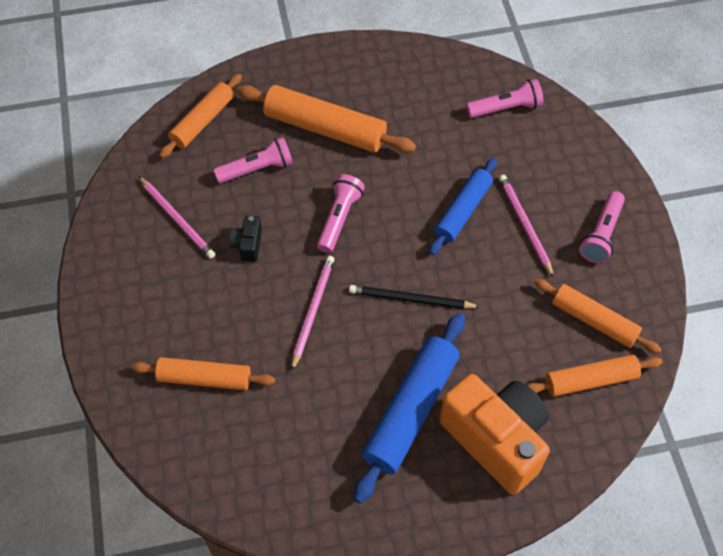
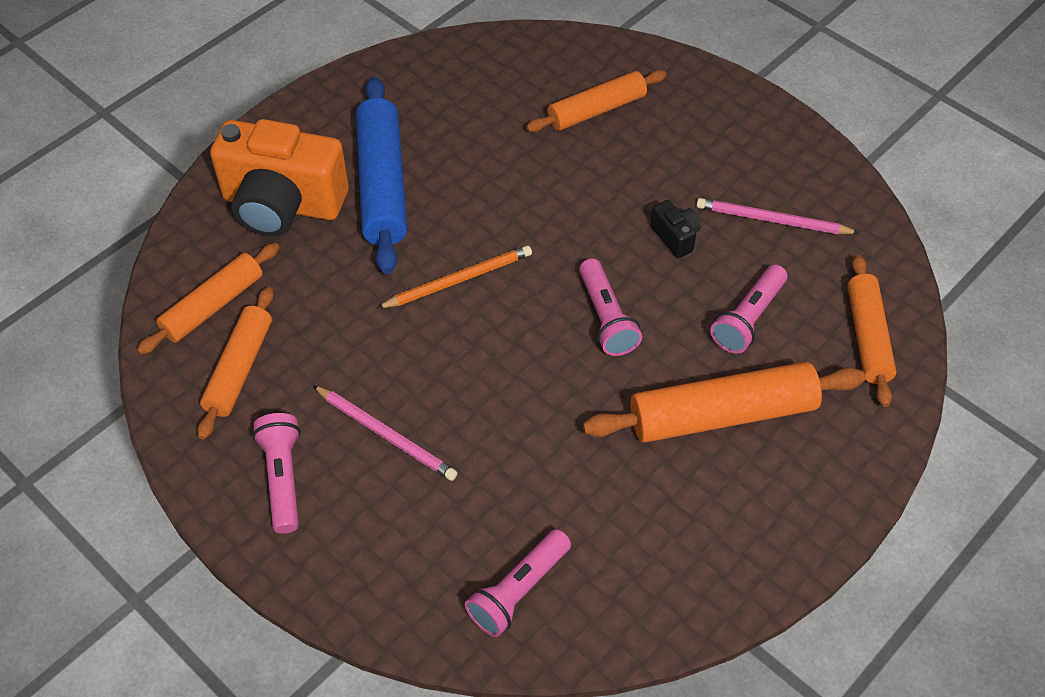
camera: 145 degrees right, 5 degrees down
(312, 311) = (550, 214): pink pencil -> none
(411, 299) = (458, 280): black pencil -> orange pencil
(462, 211) = (473, 409): blue rolling pin -> none
(594, 321) = (239, 369): orange rolling pin -> orange rolling pin turned 75 degrees counterclockwise

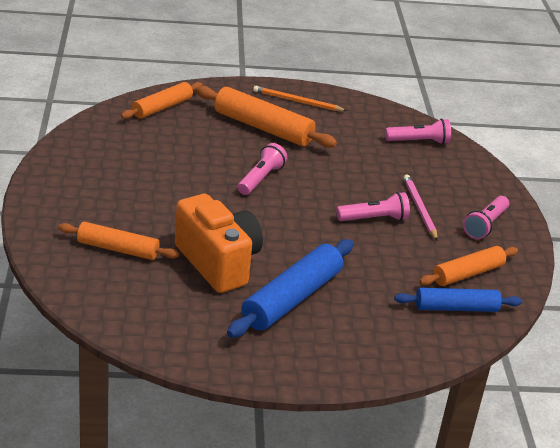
camera: 140 degrees left, 20 degrees down
(213, 306) = (456, 308): orange rolling pin -> blue rolling pin
(282, 205) = (363, 328): orange camera -> orange camera (218, 263)
(458, 280) = (309, 234): orange pencil -> orange pencil (297, 101)
(675, 237) = (178, 180): black camera -> none
(748, 319) = (199, 140): pink flashlight -> pink flashlight (374, 219)
(772, 220) = (124, 156): pink pencil -> none

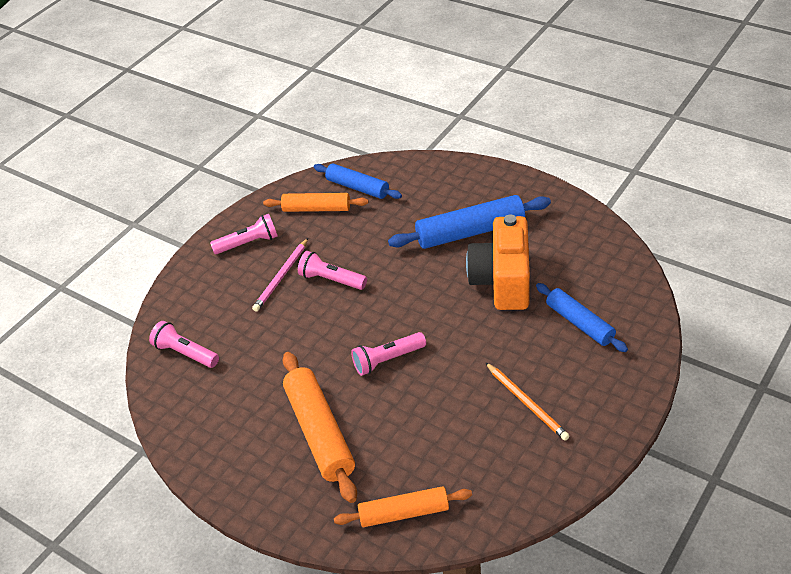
camera: 135 degrees left, 10 degrees up
(118, 249) = (579, 323): orange rolling pin -> blue rolling pin
(297, 101) = (241, 463): orange pencil -> orange pencil (527, 403)

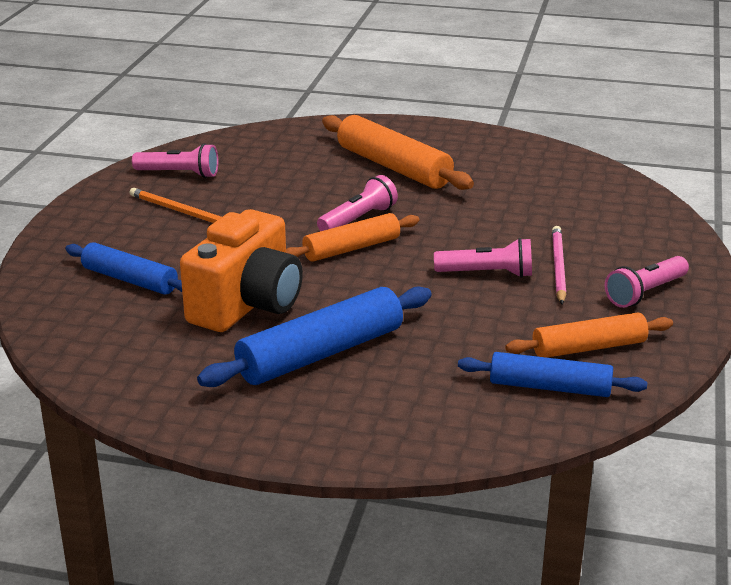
camera: 155 degrees right, 15 degrees down
(185, 353) = (598, 193): pink flashlight -> pink flashlight (179, 174)
(404, 513) = (278, 140): orange rolling pin -> orange rolling pin (351, 248)
(502, 281) = (247, 305): orange camera -> orange camera turned 45 degrees clockwise

